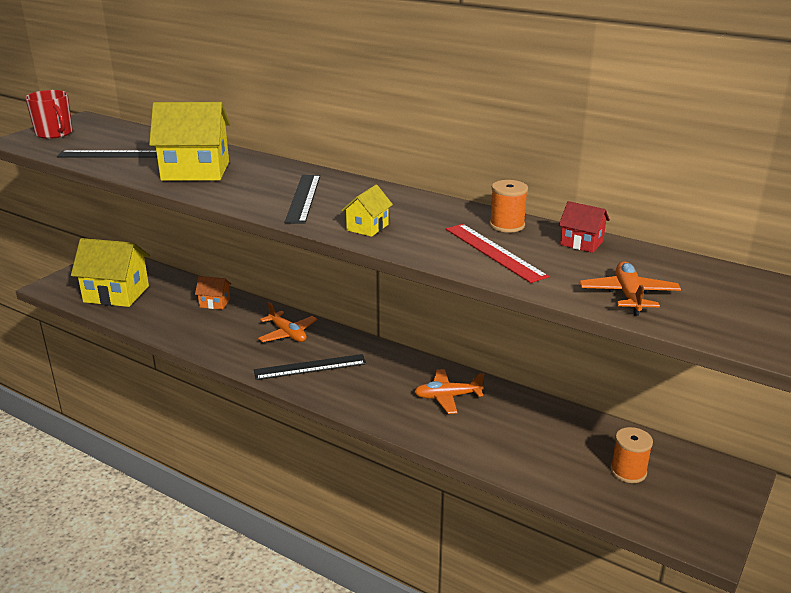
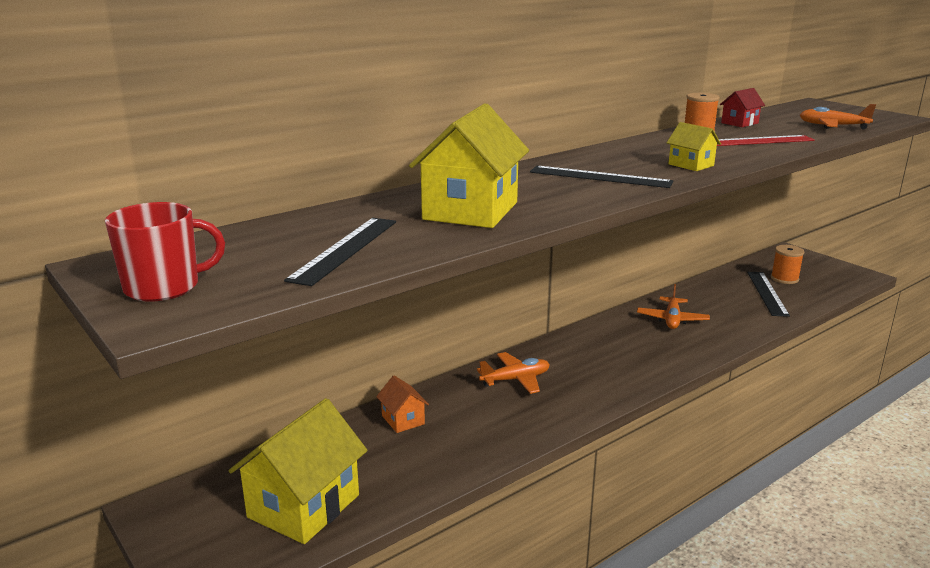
camera: 70 degrees left, 5 degrees down
(215, 303) = (403, 420): orange house -> orange house turned 60 degrees counterclockwise
(310, 367) = (594, 376): black ruler -> black ruler (767, 293)

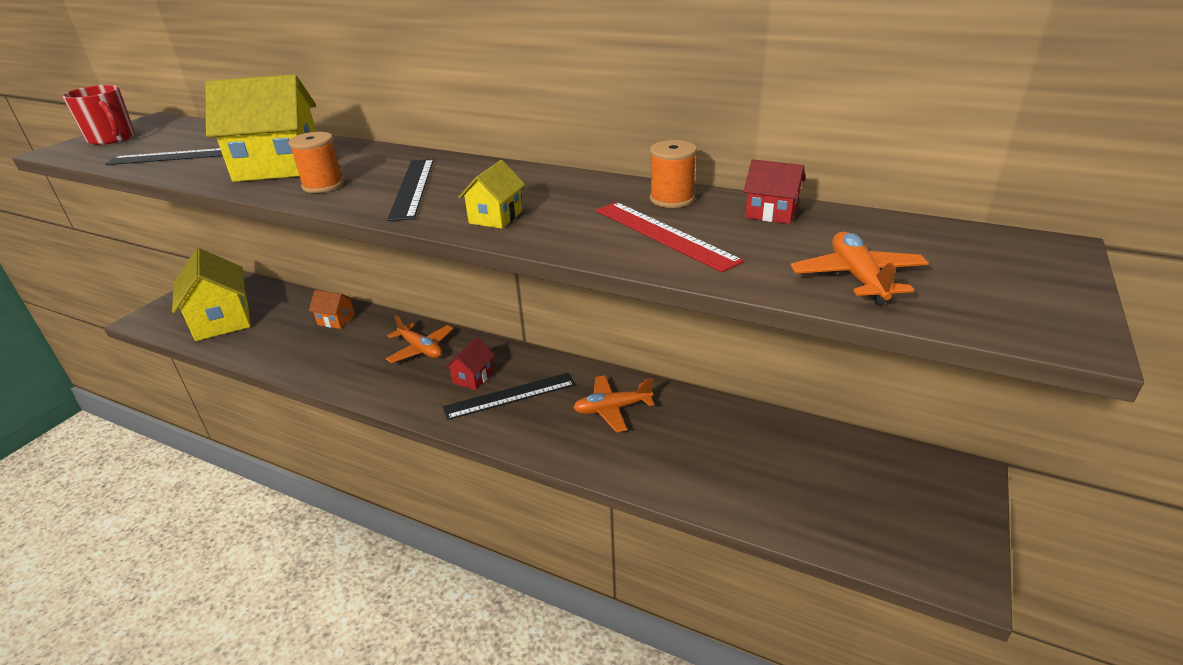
camera: 65 degrees right, 10 degrees up
(304, 506) = (222, 320): yellow house -> yellow house turned 60 degrees clockwise
(403, 420) = (336, 320): orange house -> orange house turned 75 degrees clockwise
(587, 363) = (473, 377): none -> red house
(767, 293) = (766, 473): black ruler -> black ruler (510, 396)
(784, 279) = (840, 484): orange spool -> orange spool (323, 185)

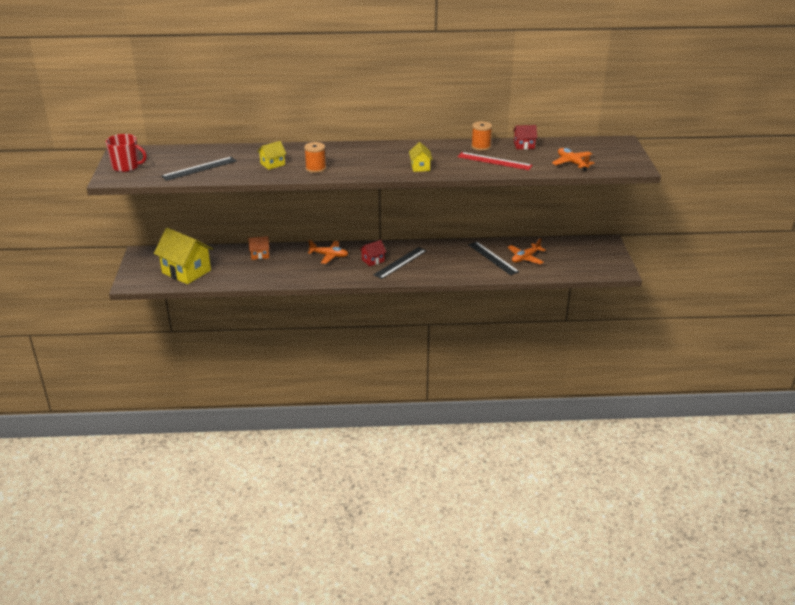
camera: 30 degrees left, 0 degrees up
(279, 167) = (272, 164): yellow house -> yellow house, size x0.49
(412, 188) = (362, 162): black ruler -> black ruler (493, 258)
(473, 377) = (373, 260): red house -> red house turned 60 degrees clockwise
(612, 409) = (453, 255): orange plane -> orange plane (525, 258)

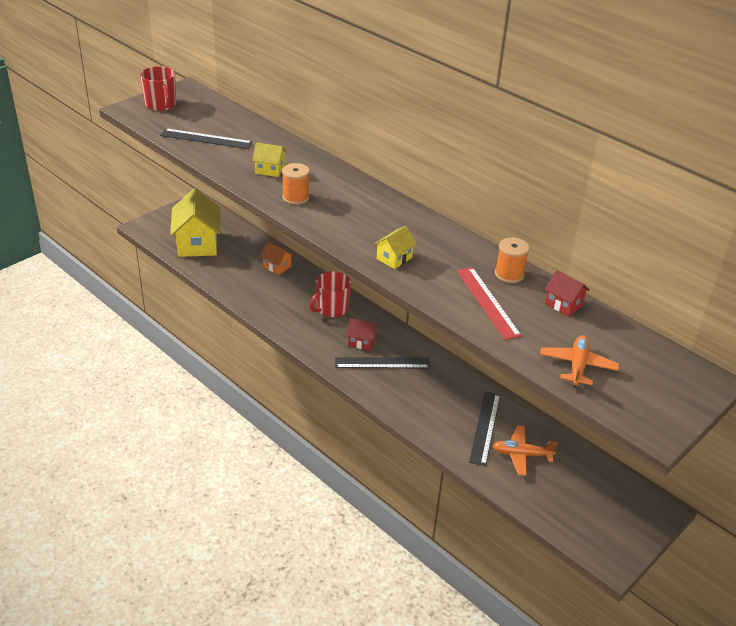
camera: 45 degrees right, 5 degrees up
(329, 256) = (331, 308): orange plane -> red mug

